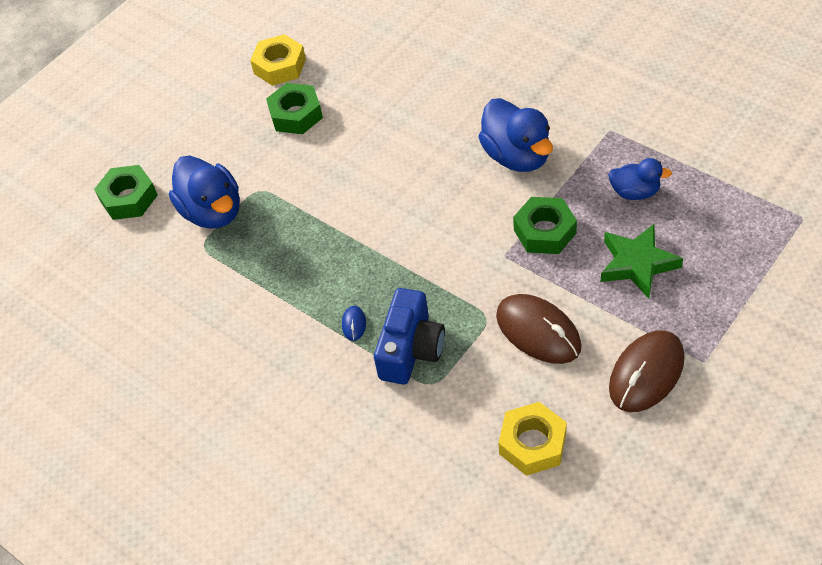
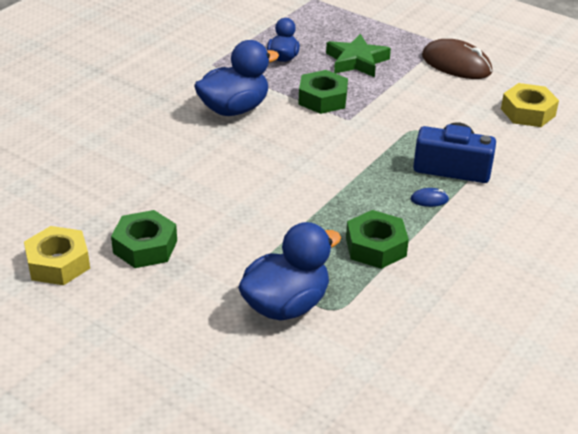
camera: 100 degrees left, 15 degrees down
(129, 198) = (257, 385): green nut -> green nut (375, 247)
(538, 331) = (425, 106): brown mouse -> none

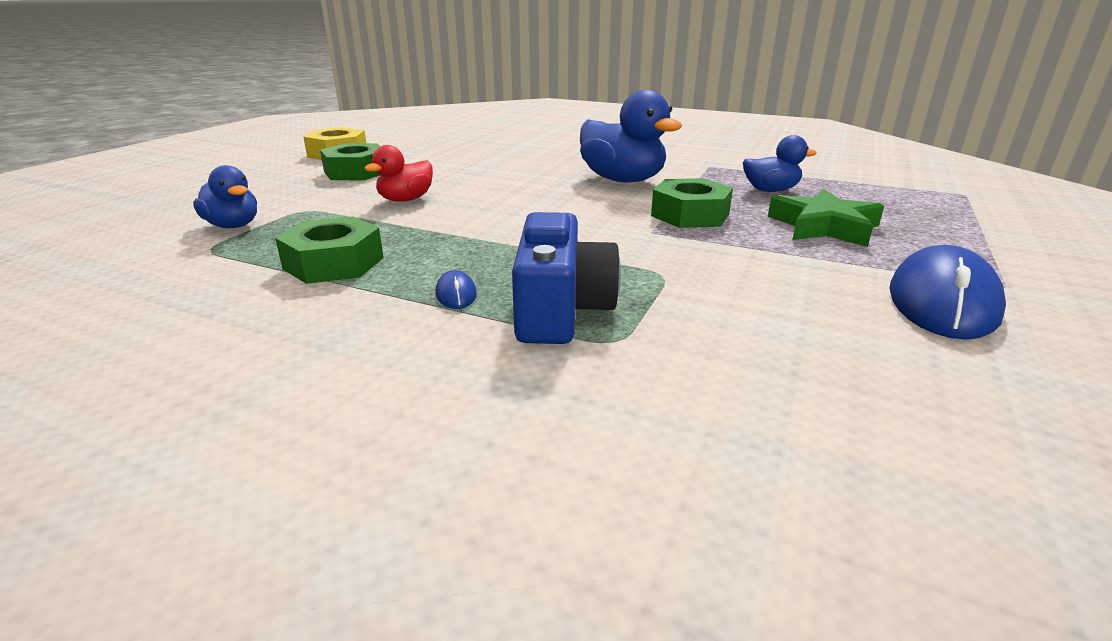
camera: 80 degrees right, 10 degrees down
(247, 216) = (405, 200): none -> red duck
(286, 305) = (233, 226): blue duck -> blue duck, size x0.58
(456, 64) = (942, 301): brown mouse -> blue mouse
(528, 112) = (849, 393): yellow nut -> none

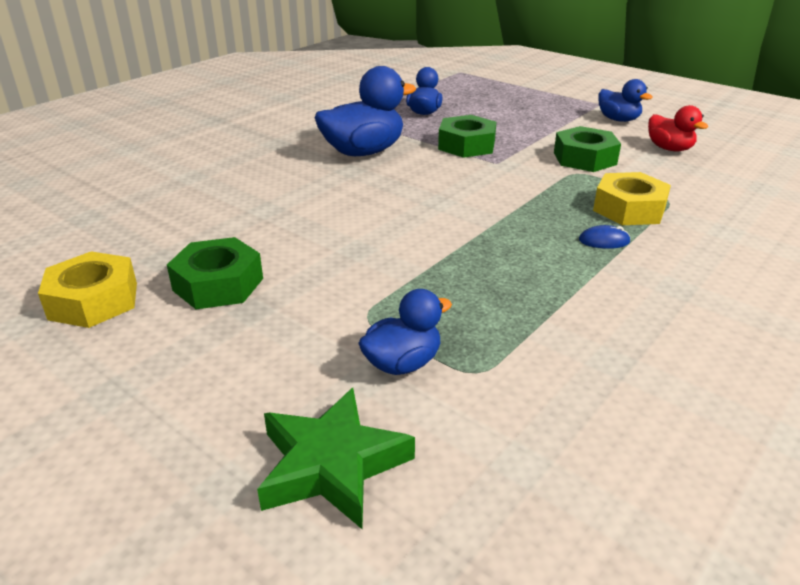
camera: 75 degrees left, 5 degrees up
(334, 263) = (535, 292): green nut -> green nut (584, 158)
(405, 200) = (362, 254): red duck -> red duck (669, 149)
(560, 309) = (629, 209): blue camera -> yellow nut
(824, 227) = (505, 116): green star -> green star (332, 464)
(942, 301) = (618, 120): blue mouse -> blue duck

